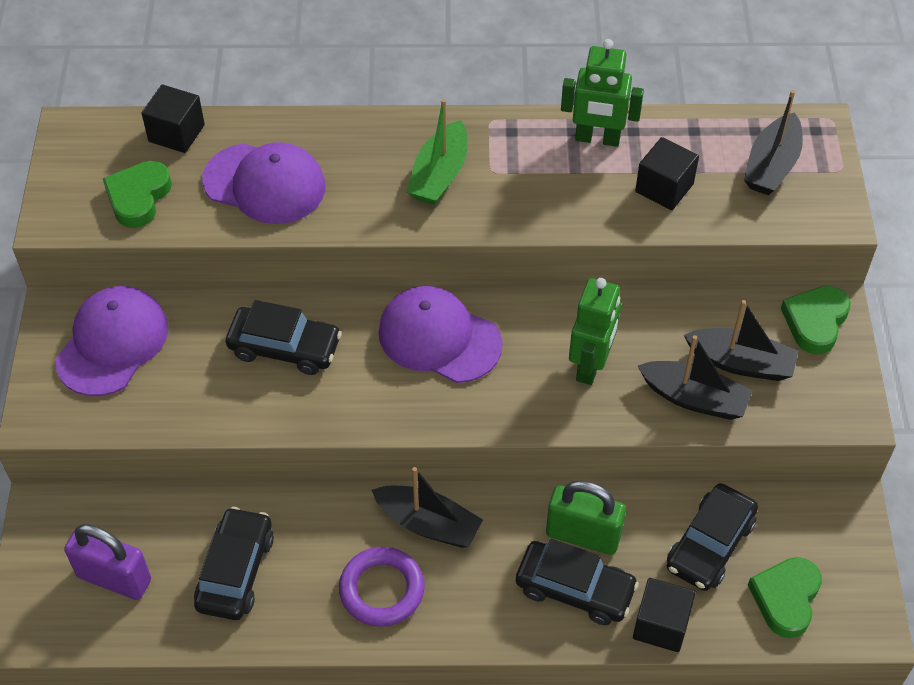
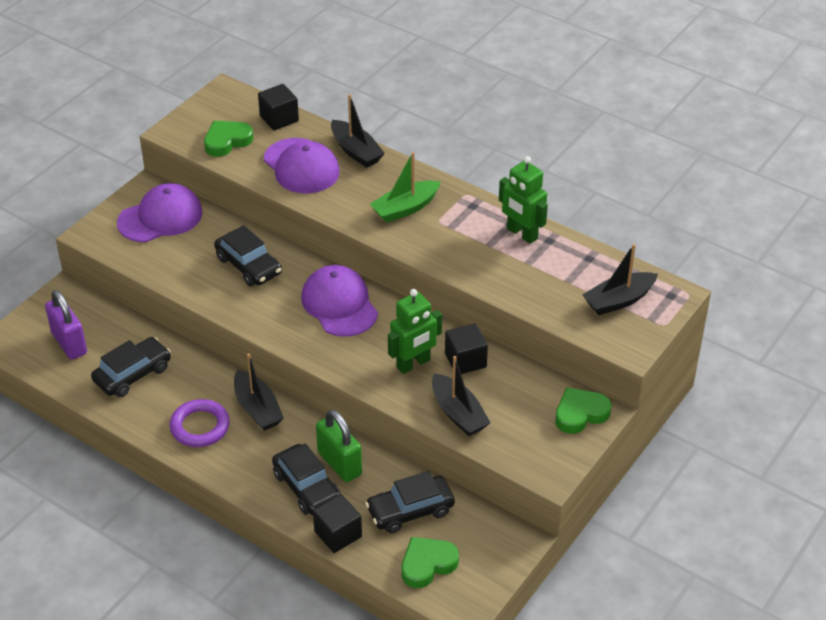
camera: 35 degrees right, 10 degrees down
(664, 188) = (535, 279): black cube -> black cube (465, 360)
(740, 363) = (507, 410): black boat -> black boat (356, 151)

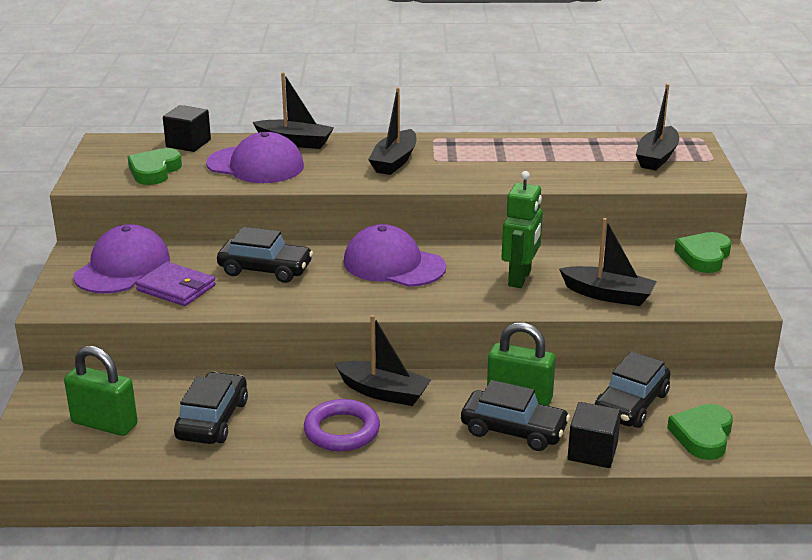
camera: 35 degrees left, 15 degrees down
(69, 343) = (104, 424): purple padlock -> green padlock
(175, 255) = (176, 288): none -> purple wallet
(405, 208) = (394, 161): green boat -> black boat
(465, 360) = (561, 259): black cube -> none
(521, 234) = (518, 146): green robot -> none

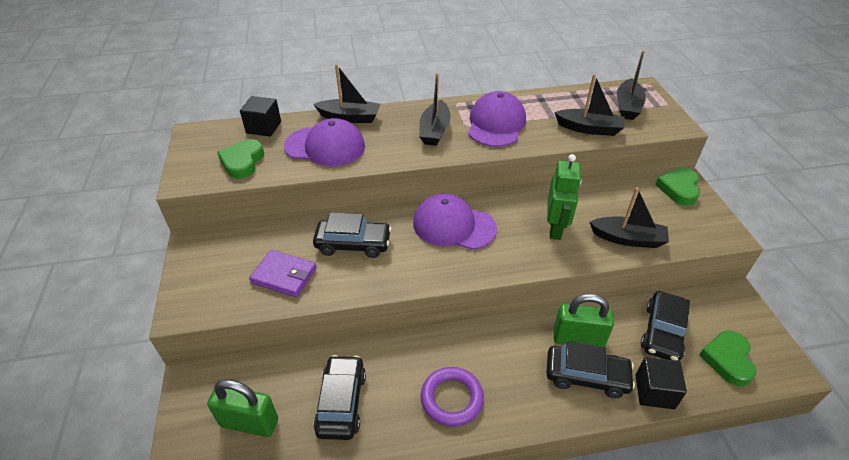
camera: 10 degrees left, 15 degrees up
(122, 267) = (233, 256): purple cap -> purple cap (496, 124)
(383, 392) = (471, 347): black boat -> black boat (589, 129)

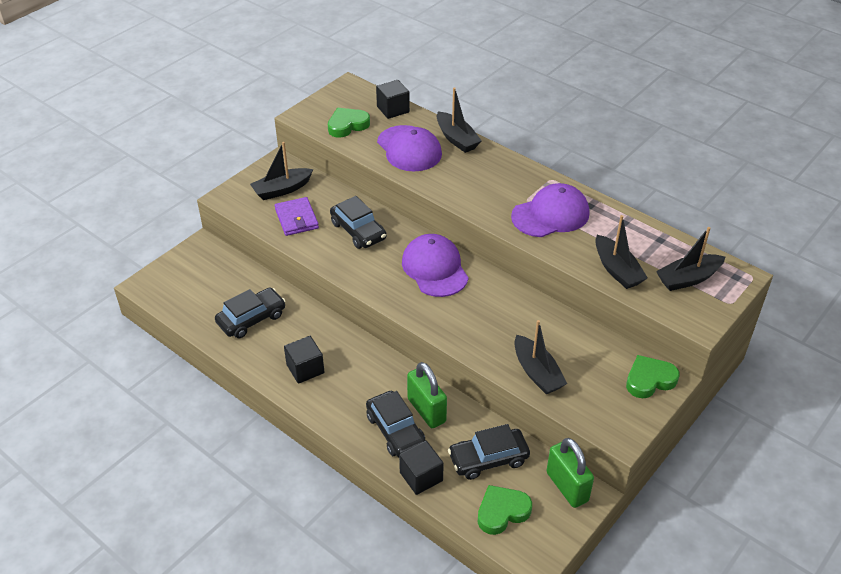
camera: 50 degrees right, 0 degrees up
(249, 423) = (200, 289): green padlock -> green padlock (567, 487)
(434, 130) = (497, 188): black boat -> black boat (282, 190)
(451, 399) = (305, 369): purple ring -> black cube
(555, 229) = (498, 325): green robot -> none

